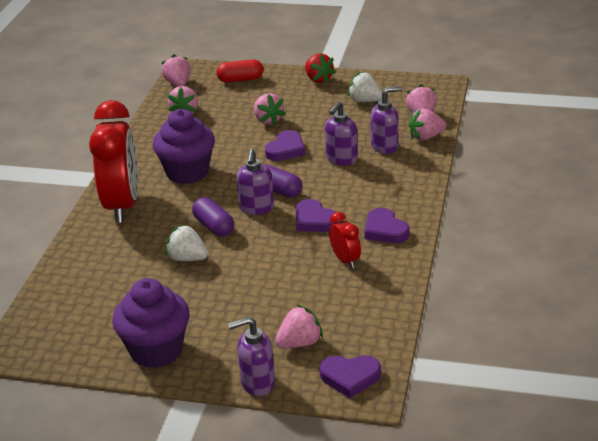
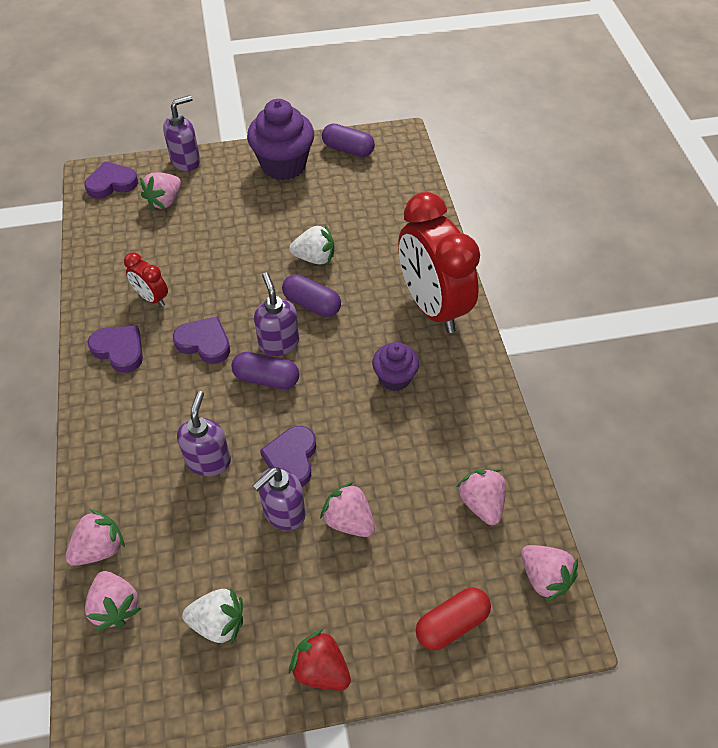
camera: 155 degrees right, 20 degrees up
(77, 350) = (348, 149): none -> purple capsule
(187, 172) = (394, 378): purple cupcake -> purple cupcake, size x0.58
(385, 146) = (155, 506): purple soap dispenser -> purple soap dispenser (283, 512)

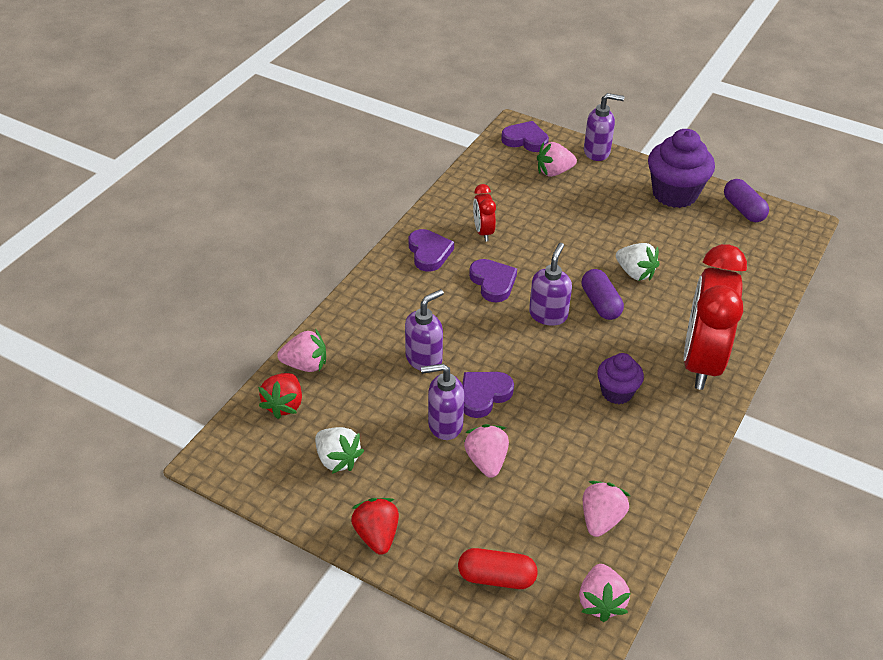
camera: 40 degrees right, 10 degrees down
(116, 606) = (284, 405): pink strawberry -> red strawberry
(266, 378) = (516, 332): purple capsule -> none

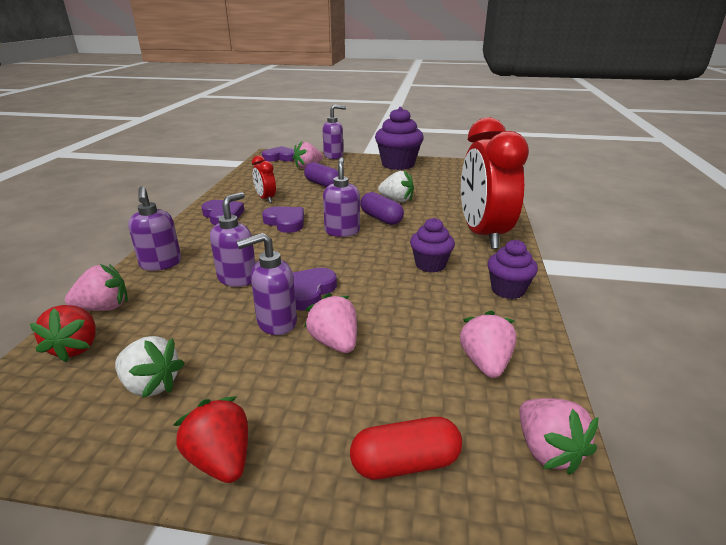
camera: 20 degrees left, 15 degrees down
(357, 318) = (161, 264): none -> purple soap dispenser
(674, 448) = (507, 290): none -> purple cupcake
(743, 210) = (448, 164): purple capsule -> purple capsule (322, 184)

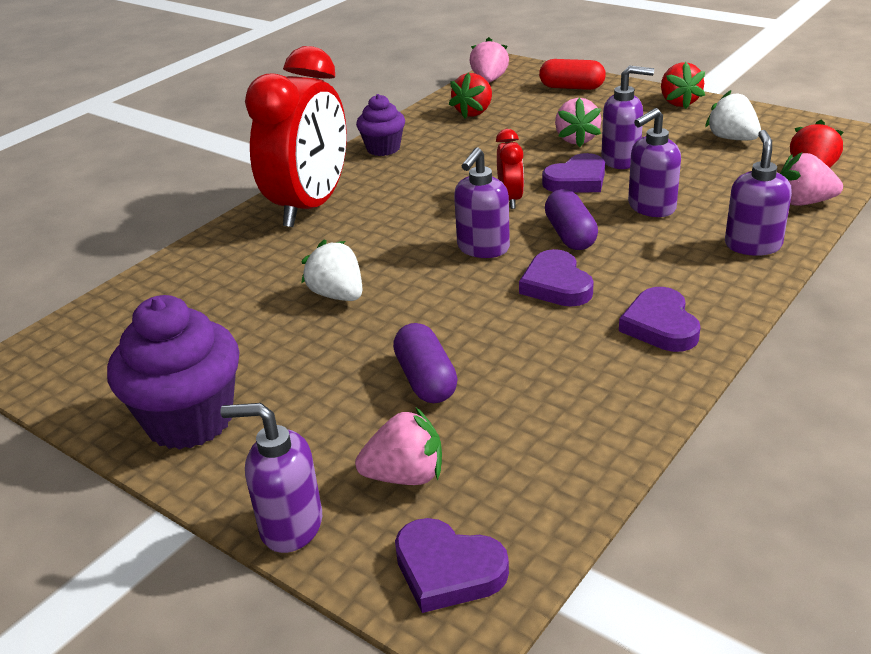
camera: 150 degrees left, 5 degrees up
(266, 199) = (567, 357): red clock -> red clock (510, 199)
(381, 218) = (406, 260): purple capsule -> purple capsule (570, 235)
(430, 265) = (423, 183): purple cupcake -> none
(485, 363) = (474, 112): pink strawberry -> red strawberry

